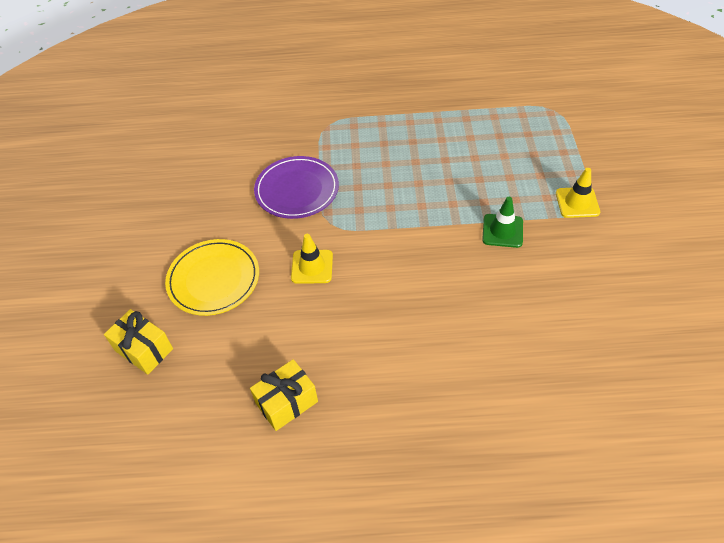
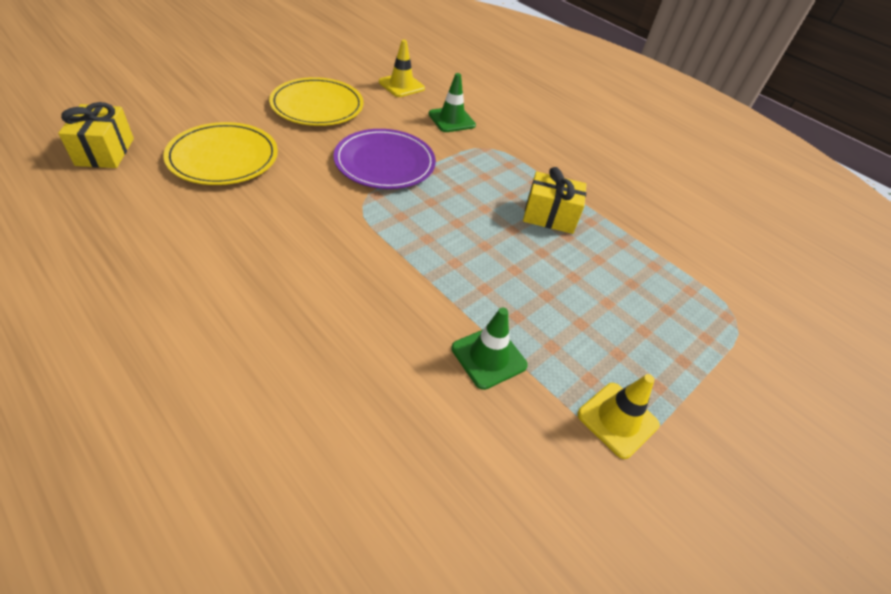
camera: 40 degrees right, 5 degrees down
(193, 195) = (317, 106): none -> yellow plate
(279, 127) = (451, 120): none -> green traffic cone
(287, 402) = (82, 276): yellow gift -> yellow gift (549, 216)
(312, 267) = (291, 215): yellow traffic cone -> yellow traffic cone (401, 85)

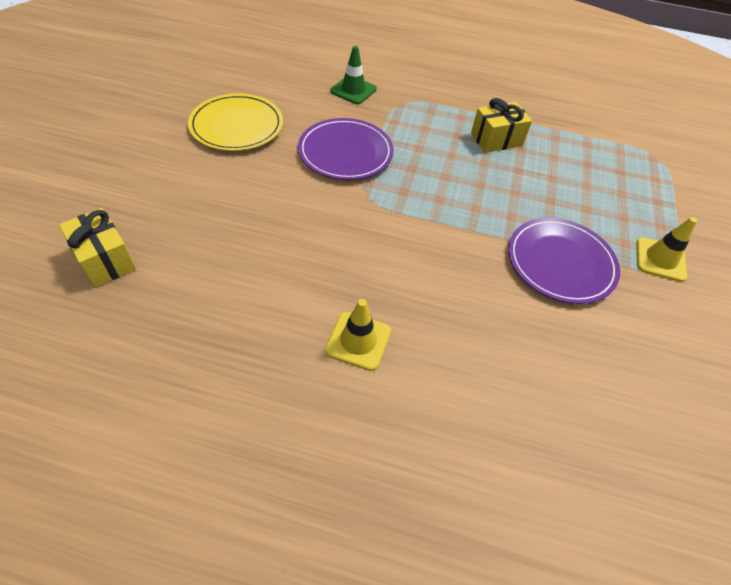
camera: 30 degrees left, 5 degrees up
(223, 157) = (216, 212): yellow plate -> none
(401, 85) = (282, 75): yellow traffic cone -> yellow traffic cone (358, 341)
(488, 357) = (560, 263): green traffic cone -> purple plate

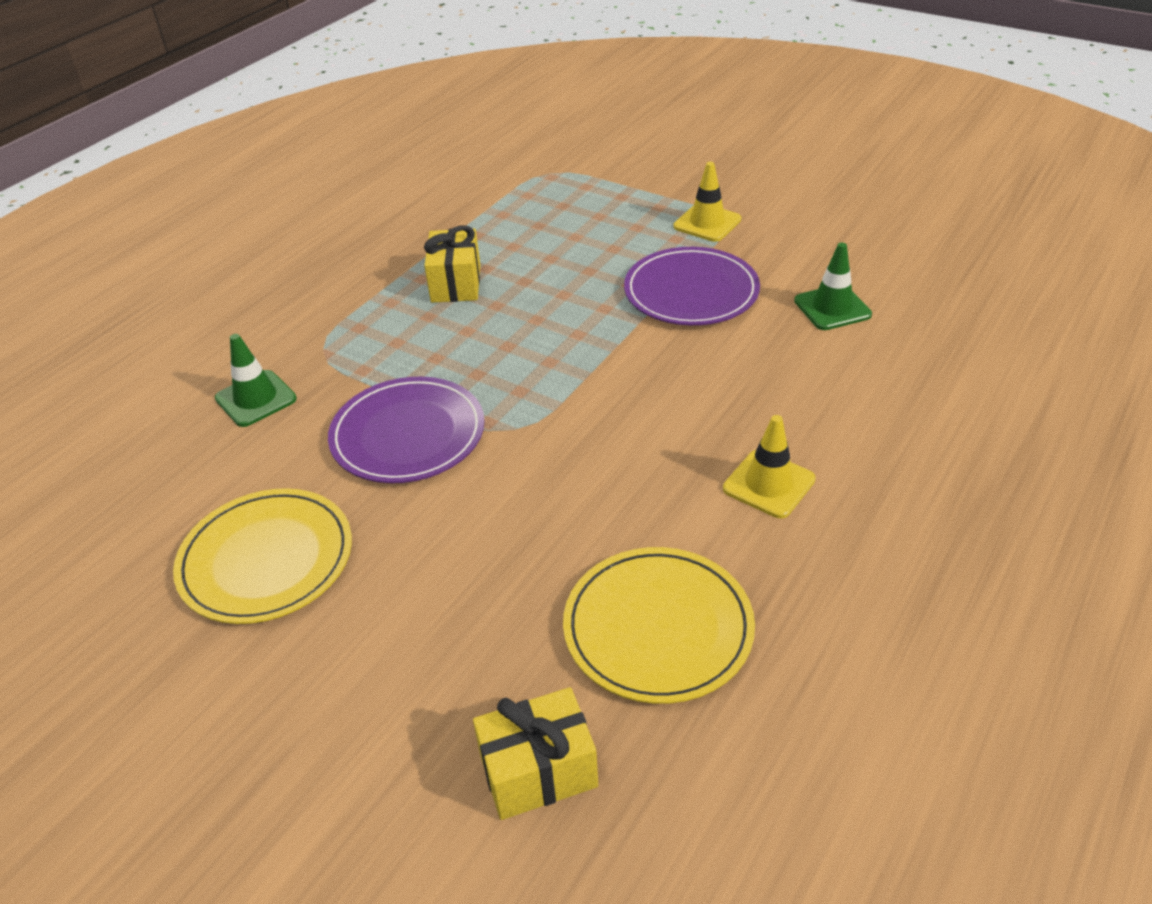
camera: 65 degrees left, 10 degrees down
(212, 296) = (658, 628): none -> yellow plate
(595, 363) = (832, 308): none -> green traffic cone

